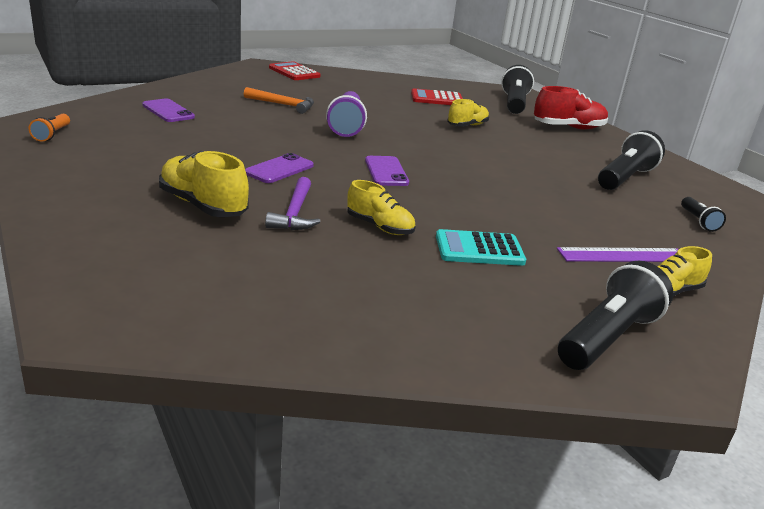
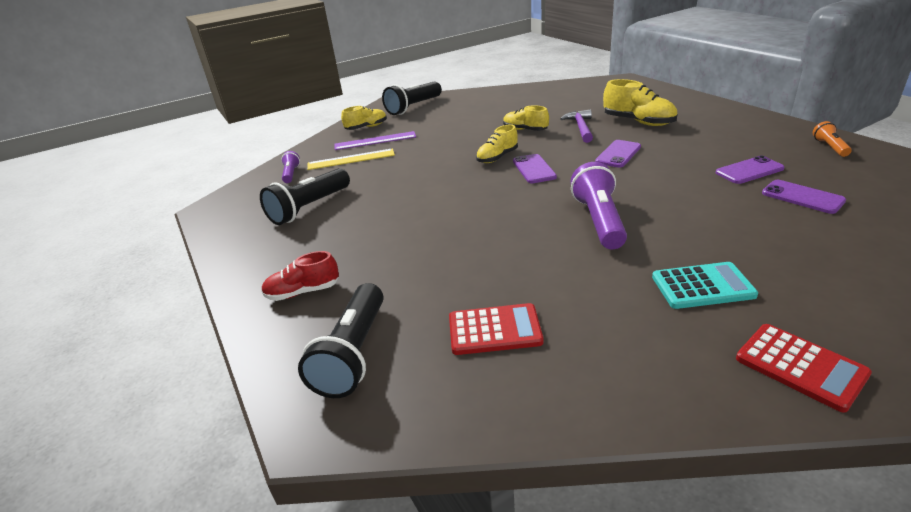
camera: 175 degrees left, 5 degrees up
(172, 132) = (749, 171): none -> purple phone
(283, 105) = (703, 243): orange hammer -> none
(467, 126) = (452, 259): yellow shoe -> yellow shoe (497, 157)
(479, 249) = (464, 129): turquoise calculator -> turquoise calculator (702, 286)
(568, 128) = (303, 292): red shoe -> red shoe, size x0.66
(633, 228) = (351, 159): none -> yellow ruler
(698, 221) = (291, 174): black flashlight -> purple flashlight

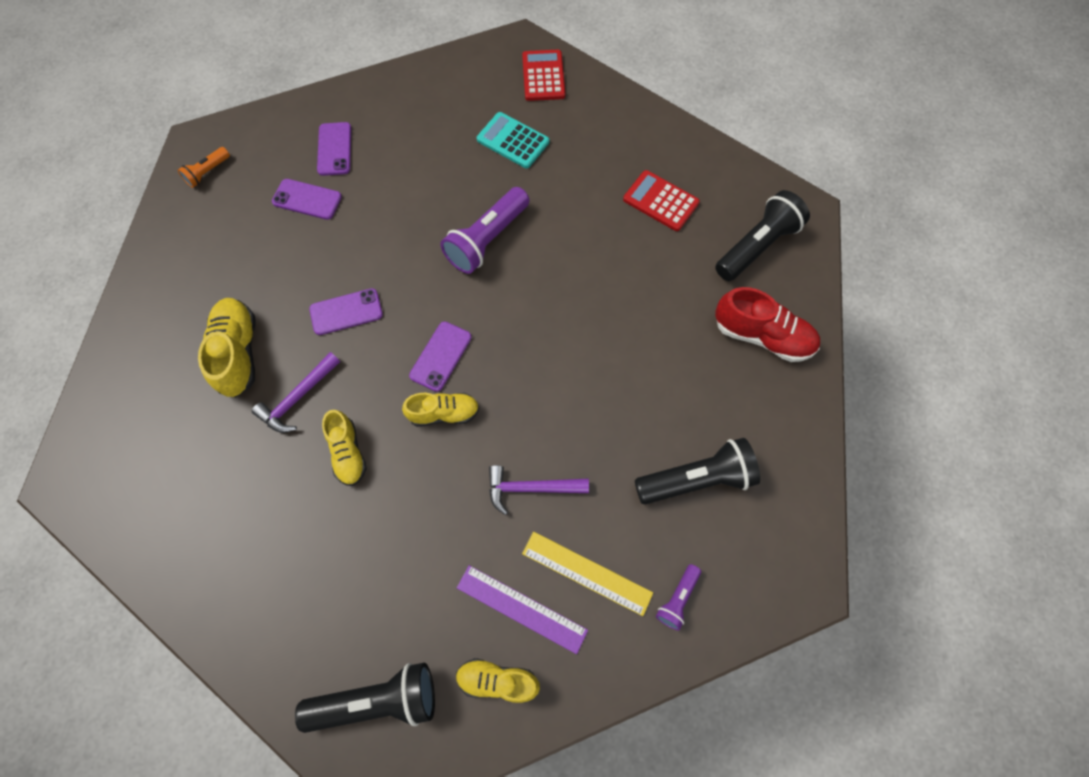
camera: 145 degrees left, 35 degrees up
(303, 292) = (762, 336): red shoe -> red shoe, size x1.51
(412, 163) = (531, 488): none -> purple hammer

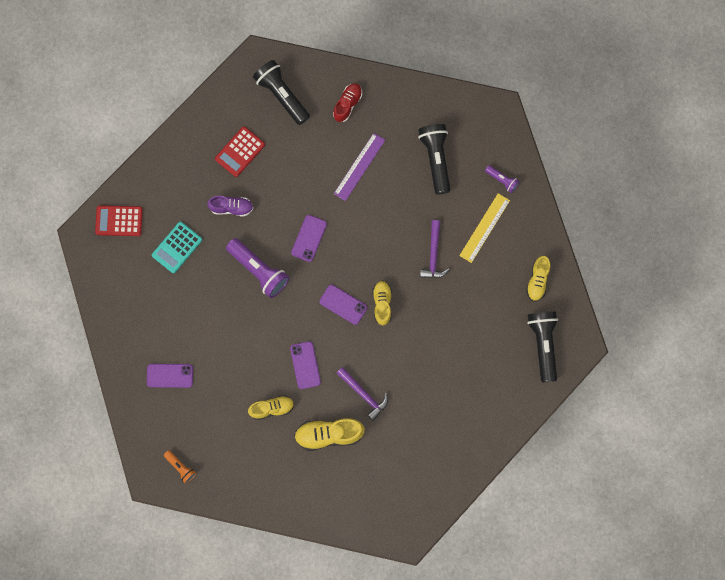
camera: 85 degrees left, 10 degrees up
(307, 199) = (212, 394): purple phone -> purple phone (309, 238)
(348, 453) = (402, 362): yellow shoe -> yellow shoe (272, 408)
(521, 608) = (501, 265): purple ruler -> purple ruler (359, 167)
(576, 198) = (231, 208): none -> purple shoe
(762, 336) = (347, 104): red shoe -> red shoe, size x0.66

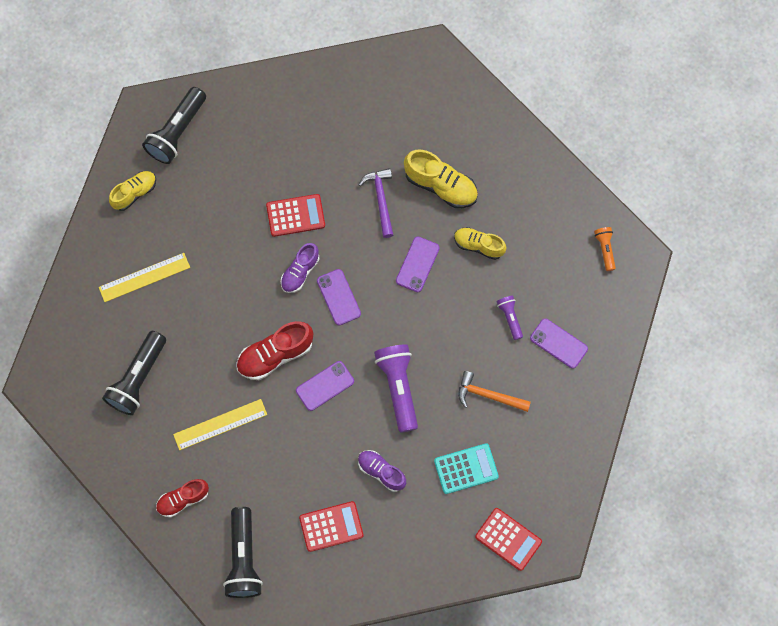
camera: 145 degrees left, 5 degrees down
(194, 306) = (488, 395): none -> orange hammer
(357, 236) = (275, 355): none -> red shoe
(359, 167) = (220, 424): purple ruler -> yellow ruler
(382, 304) = (300, 272): yellow shoe -> purple shoe
(415, 342) = (295, 215): none -> red calculator
(433, 254) = (214, 285): purple hammer -> none
(502, 180) = (90, 312): purple flashlight -> purple flashlight (510, 318)

